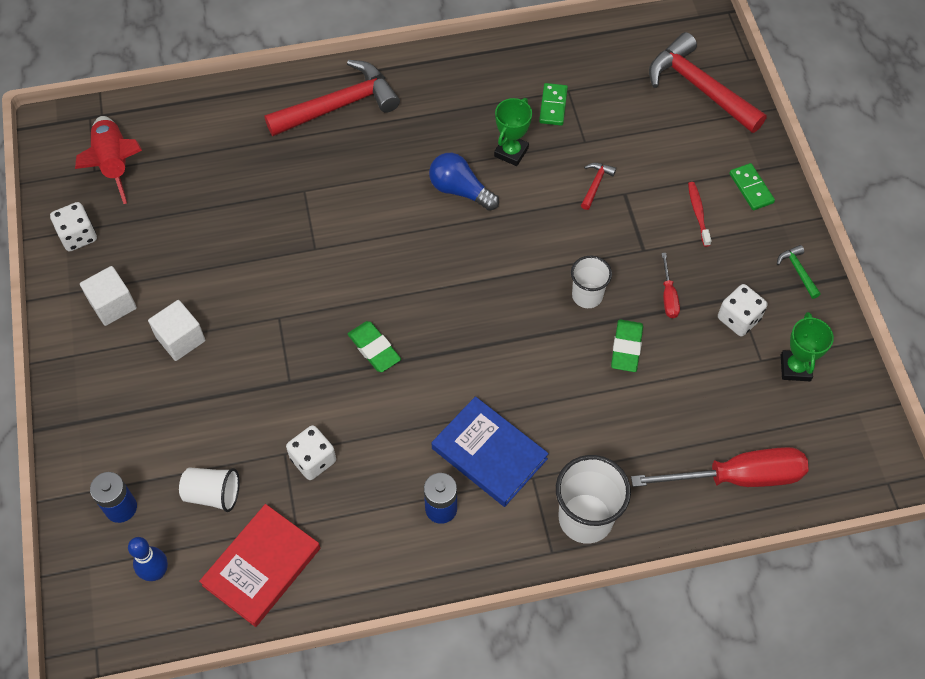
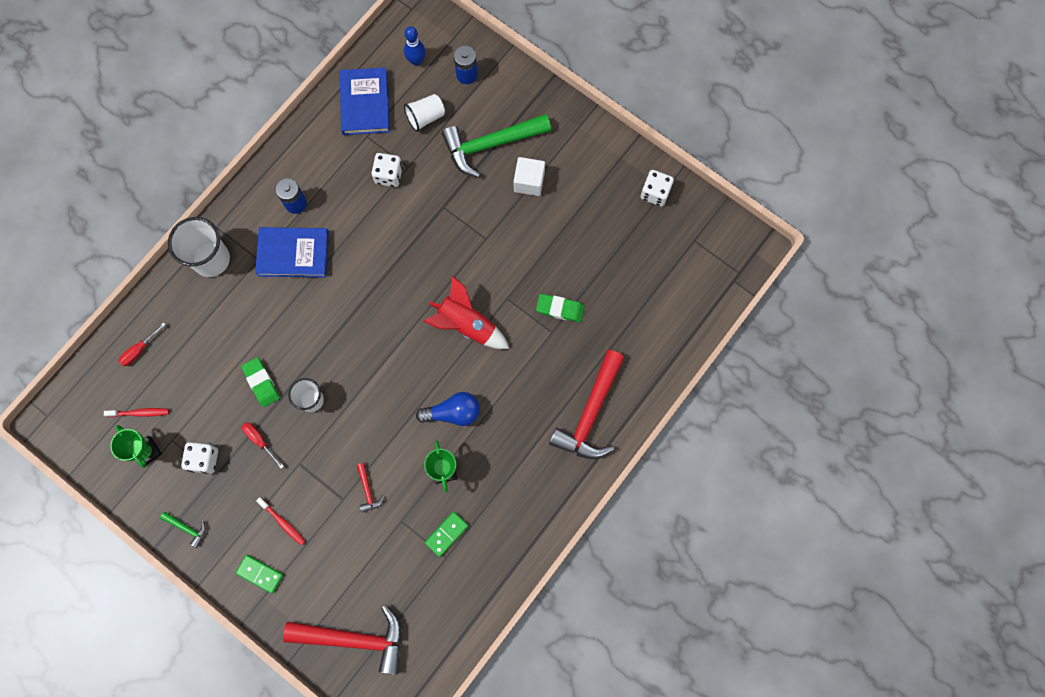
camera: 140 degrees right, 15 degrees up
(113, 305) = (588, 170): white cube -> none
(115, 164) = (686, 254): red rocket -> red rocket (466, 325)
(178, 407) = (490, 145): none -> green hammer
(262, 567) = (365, 103): red book -> blue book
(374, 349) = (412, 263): green eraser -> green eraser (560, 309)
(553, 106) = (446, 534): green domino -> green domino turned 75 degrees clockwise
(737, 477) = (139, 350): red screwdriver -> red screwdriver, size x0.46
(779, 411) = (140, 413): none -> red toothbrush

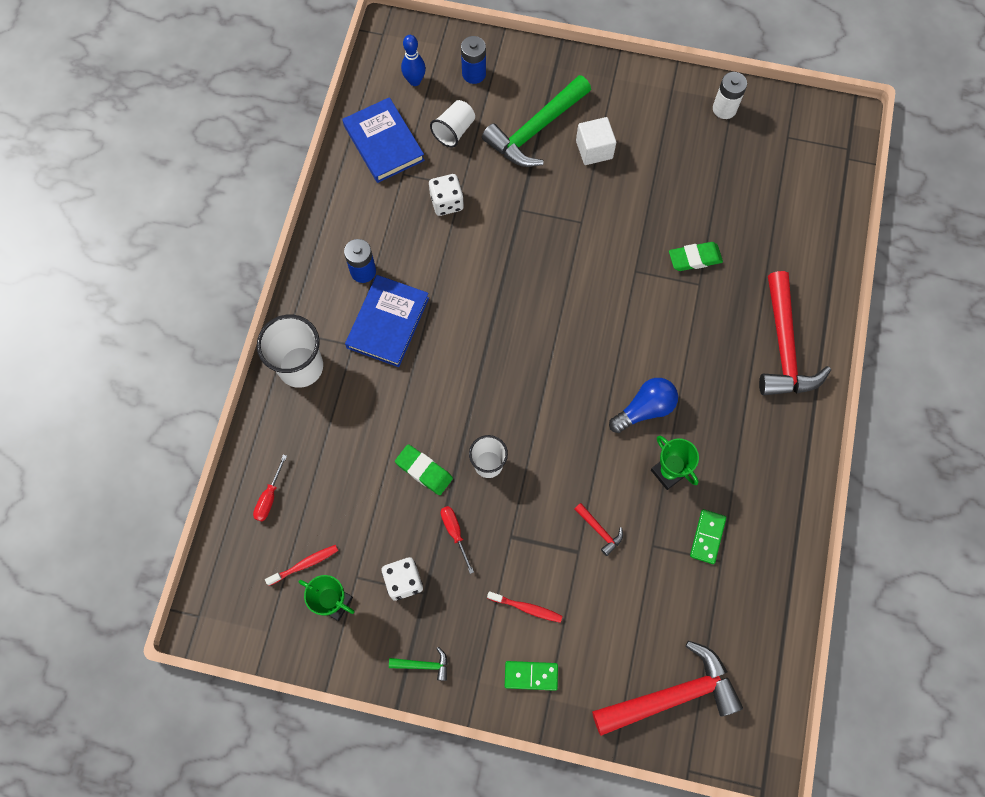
camera: 25 degrees left, 5 degrees down
(260, 441) = (455, 532): red screwdriver -> red screwdriver turned 45 degrees clockwise
(293, 253) = (388, 322): blue book -> blue book turned 45 degrees counterclockwise
(466, 325) = (609, 315): red rocket -> none
(655, 193) = (724, 109): white dice -> white battery

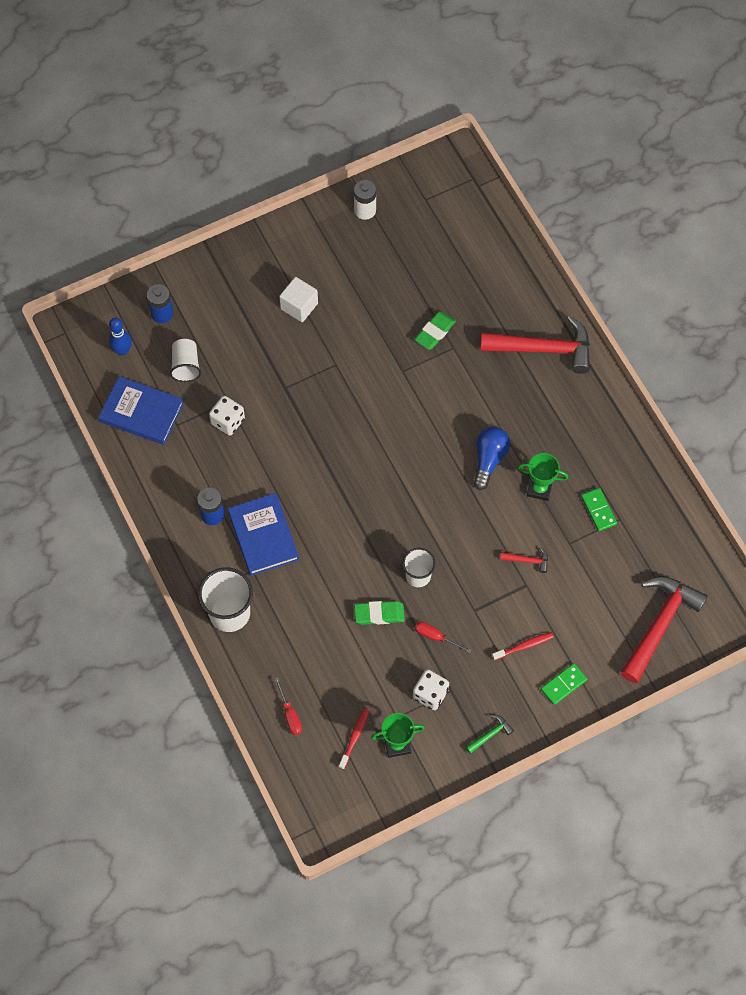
camera: 40 degrees left, 5 degrees down
(535, 130) = (245, 323): green hammer -> none
(784, 347) = (544, 349): red hammer -> red hammer turned 45 degrees counterclockwise

